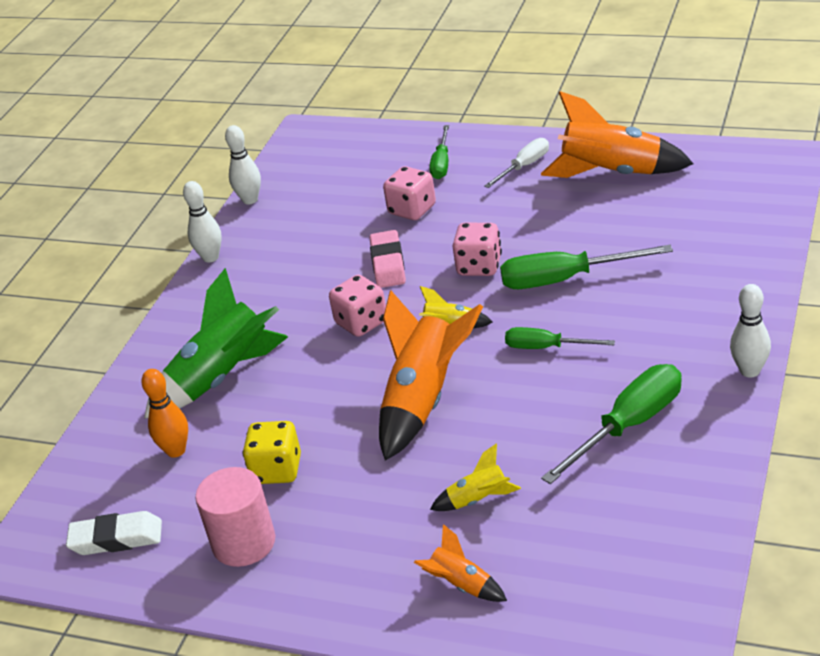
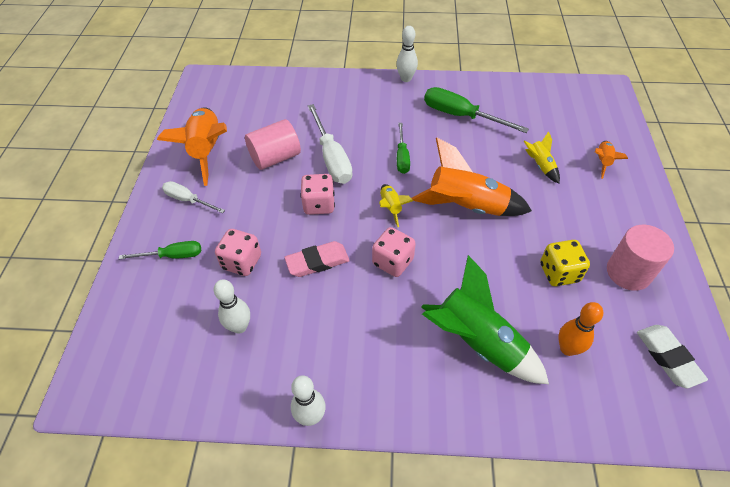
camera: 110 degrees left, 15 degrees up
(250, 200) = (209, 411): white bowling pin -> white bowling pin (239, 327)
(565, 279) = (331, 158): green screwdriver -> white screwdriver
(581, 230) = (275, 157): none -> pink cylinder

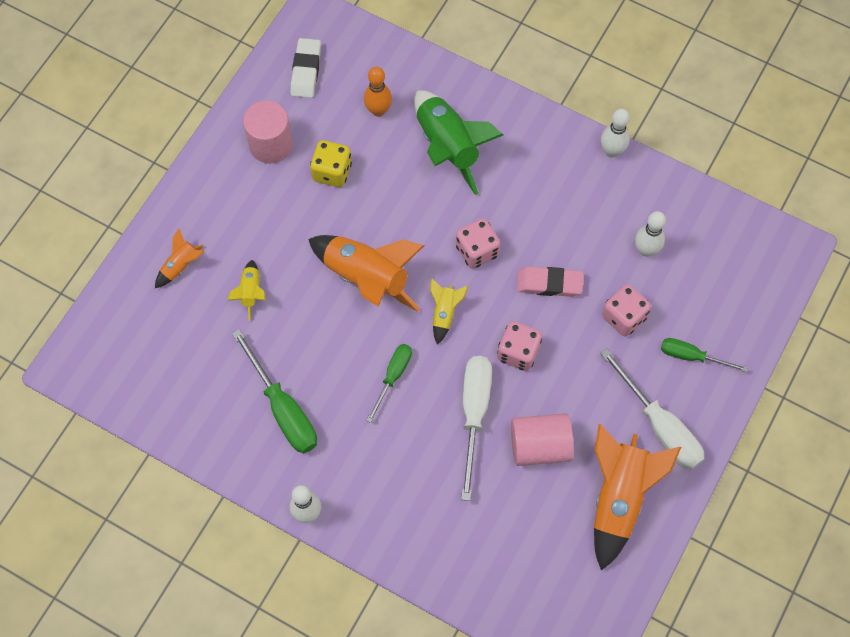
camera: 155 degrees left, 15 degrees up
(188, 200) = (659, 426): white screwdriver -> white screwdriver, size x1.66

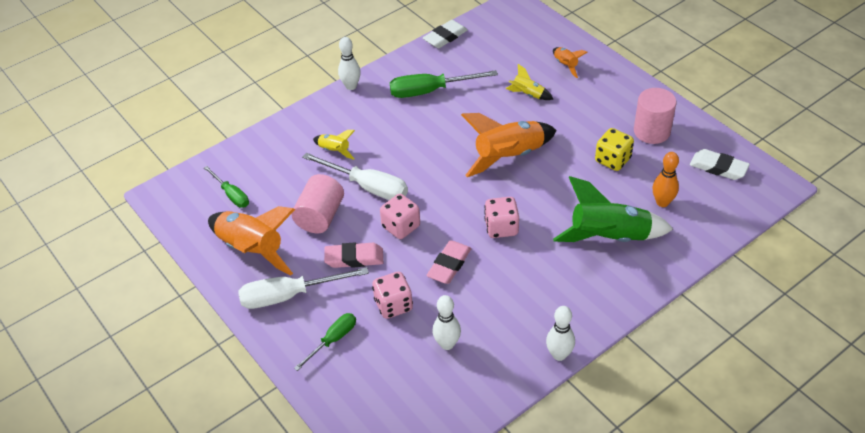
camera: 115 degrees right, 20 degrees down
(167, 431) = (445, 37): none -> white eraser
(393, 376) = (422, 151): green screwdriver -> green screwdriver (231, 195)
(444, 313) = (457, 193): yellow rocket -> yellow rocket (334, 151)
(582, 382) = (354, 258): none -> pink eraser

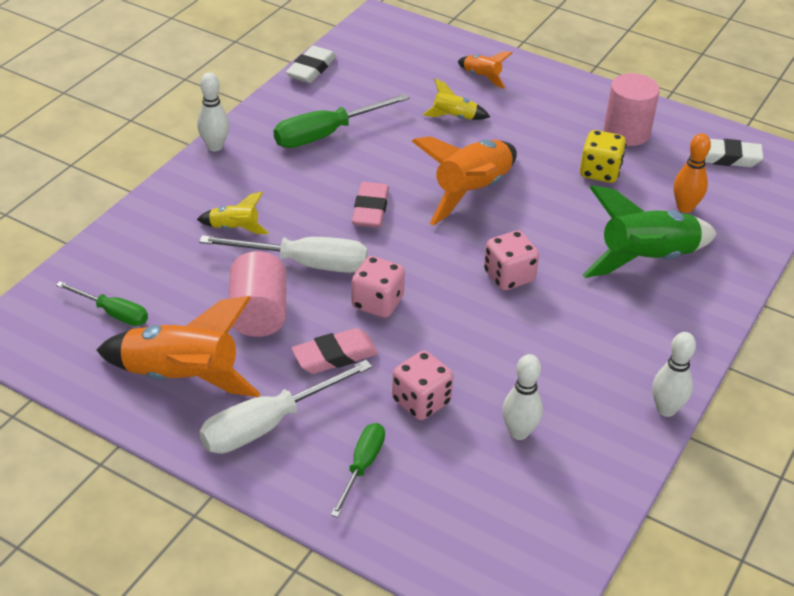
camera: 25 degrees left, 5 degrees down
(449, 265) = (467, 335): pink eraser -> pink eraser (370, 209)

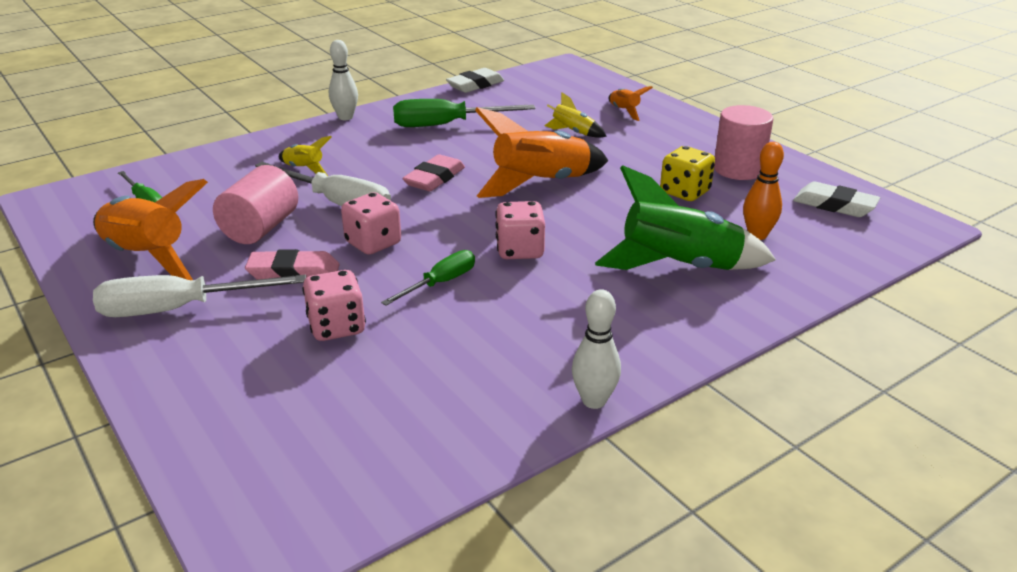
camera: 25 degrees right, 10 degrees down
(362, 466) = (226, 364): green screwdriver -> green screwdriver (440, 283)
(519, 432) = (410, 378): white bowling pin -> none

